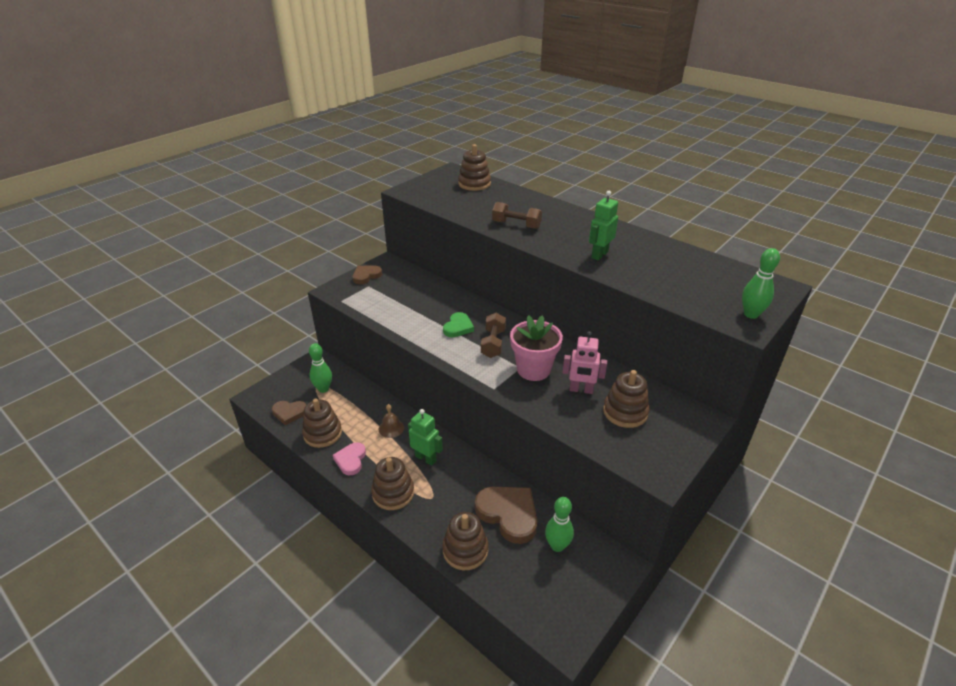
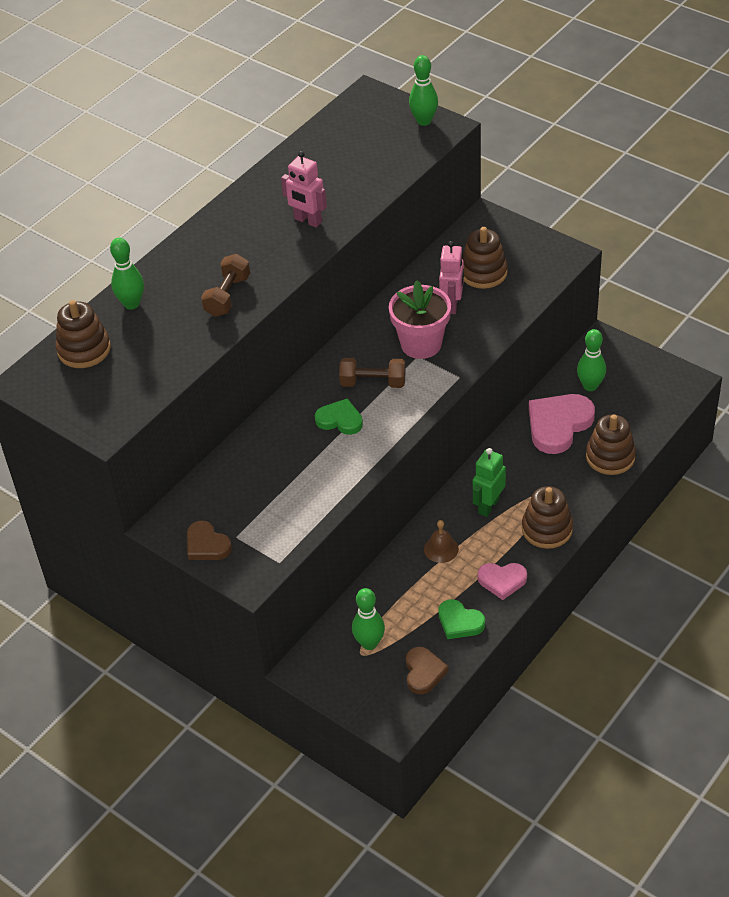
camera: 90 degrees left, 10 degrees up
(323, 433) = (459, 622): brown stacking toy -> green heart
(508, 514) = (558, 425): brown heart -> pink heart
(513, 196) = (131, 304): none -> green bowling pin
(599, 255) = (307, 221): green robot -> pink robot

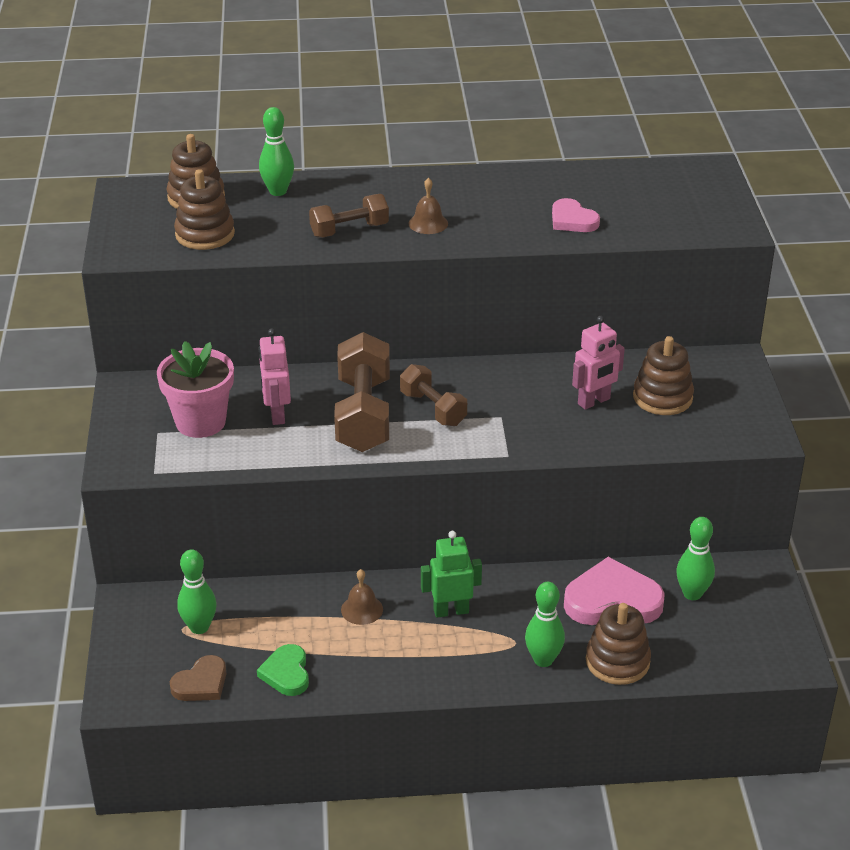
camera: 45 degrees right, 10 degrees down
(207, 545) = (130, 421): brown heart -> none
(267, 254) = (428, 223): none -> brown bell
(307, 221) = (499, 221): pink robot -> pink robot (277, 414)
(340, 420) = (363, 414): green heart -> brown dumbbell
(421, 344) = (518, 410): pink flower pot -> pink flower pot (200, 422)
(424, 121) = (724, 214): green bowling pin -> green bowling pin (543, 660)
(502, 581) = (368, 674): pink heart -> pink heart (572, 220)
(547, 529) = (469, 669): brown stacking toy -> brown stacking toy (205, 234)

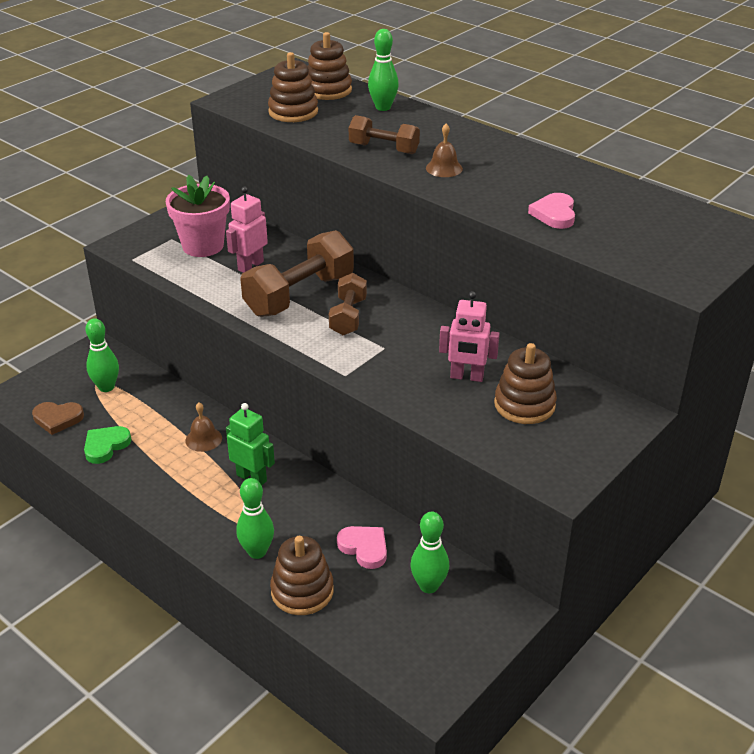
camera: 45 degrees right, 0 degrees up
(612, 600) = (364, 548): pink heart -> pink heart, size x0.59

